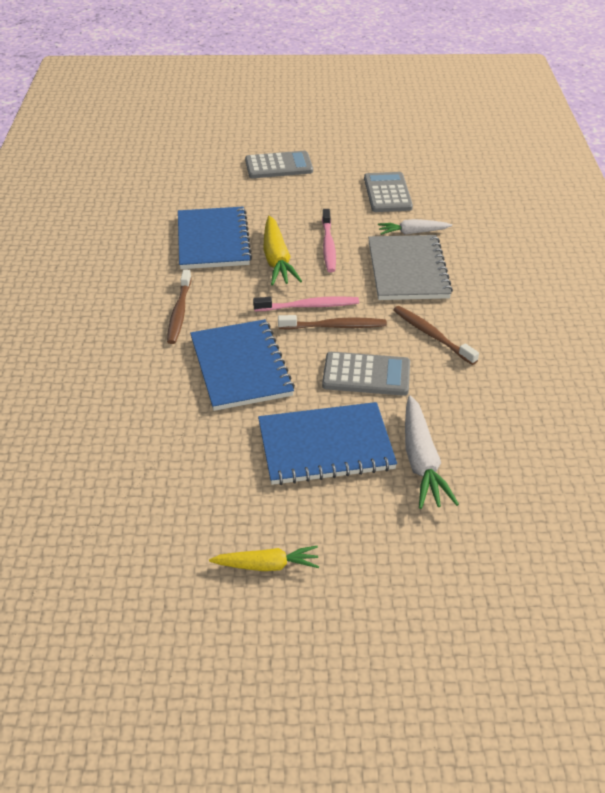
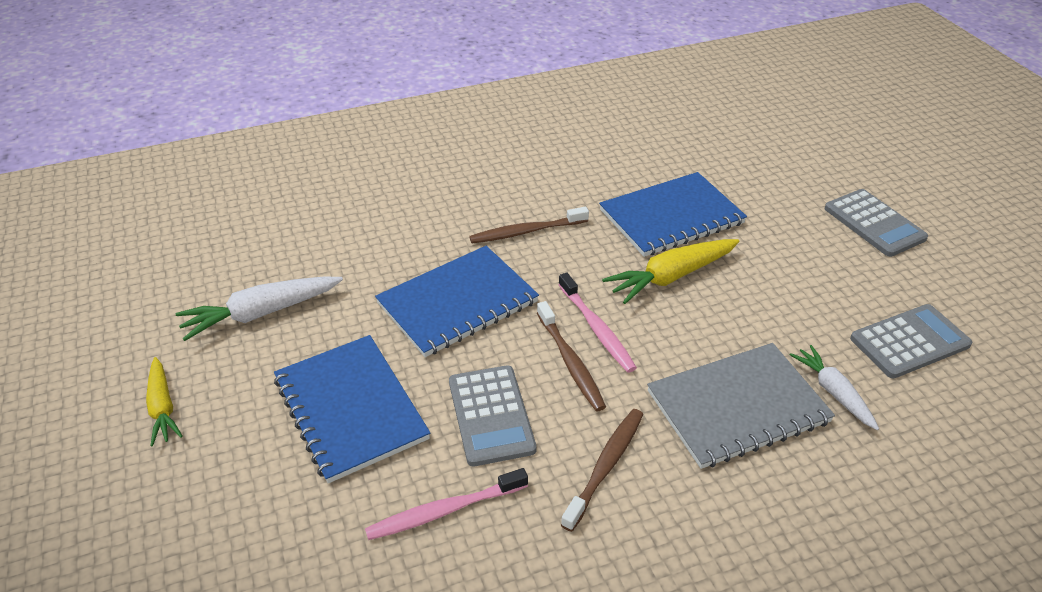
camera: 70 degrees right, 0 degrees up
(328, 245) = (734, 314): pink toothbrush -> pink toothbrush (445, 510)
(421, 461) = (350, 509): white carrot -> white carrot (261, 313)

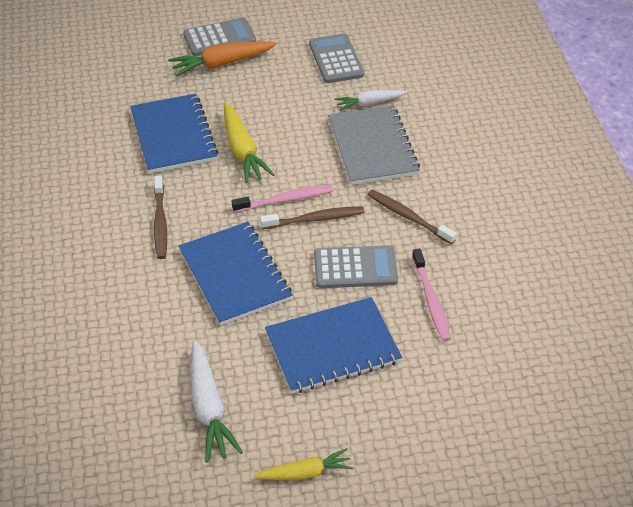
camera: 80 degrees left, 5 degrees up
(825, 234) = (222, 64): none -> orange carrot

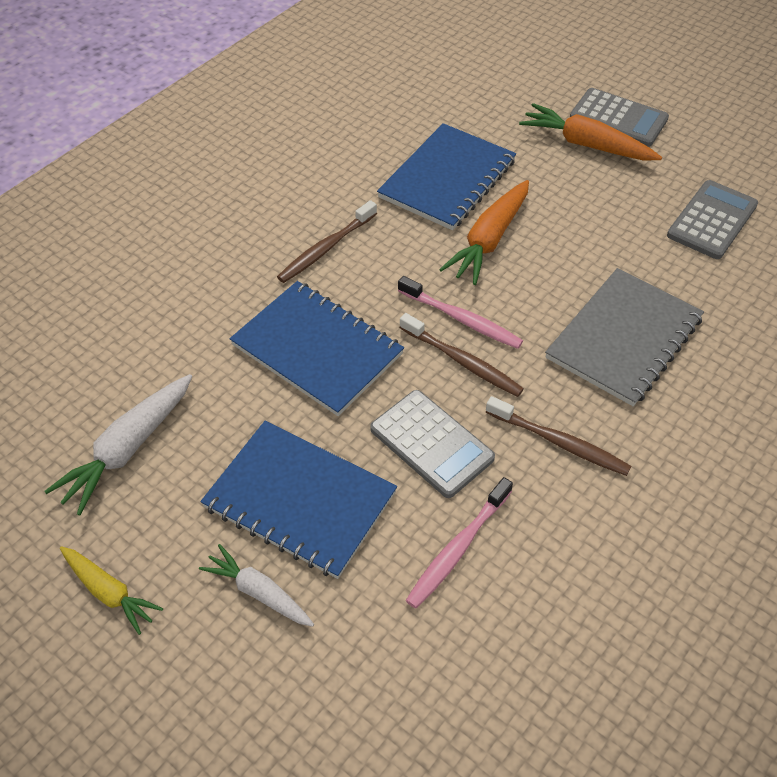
camera: 50 degrees right, 5 degrees up
(234, 275) = (317, 350): blue notebook -> blue notebook turned 75 degrees counterclockwise
(242, 150) = (489, 240): yellow carrot -> orange carrot
(369, 103) = (685, 291): white carrot -> white carrot (259, 592)
(409, 217) = (559, 442): brown toothbrush -> brown toothbrush turned 120 degrees clockwise

